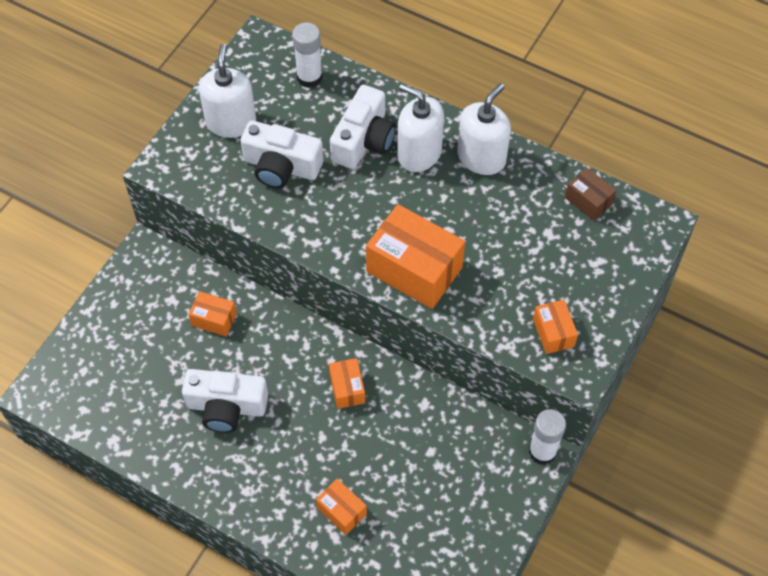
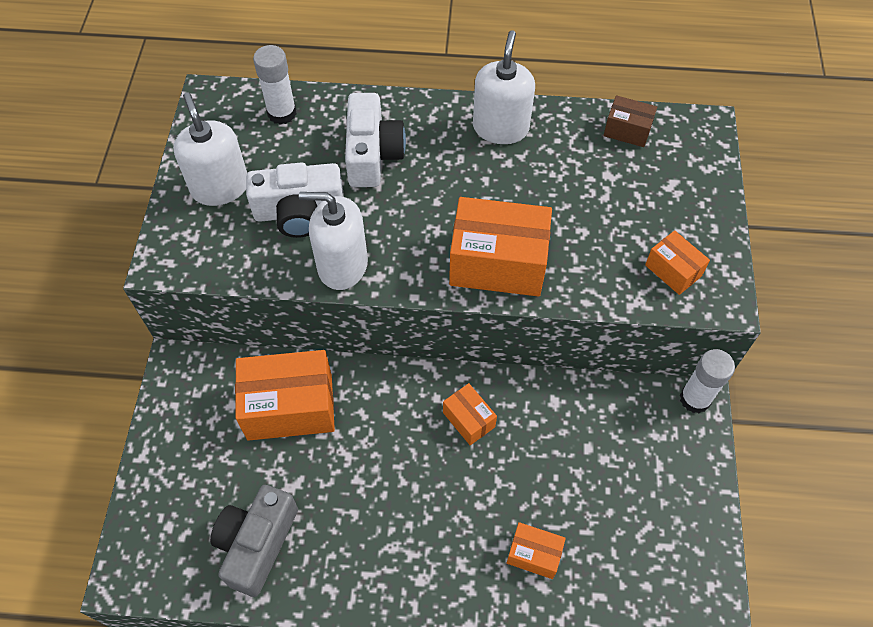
camera: 25 degrees left, 0 degrees up
(140, 411) = (257, 543): none -> grey camera
(214, 319) = (290, 407): orange box -> orange box, size x1.96
(226, 407) = (351, 496): white camera -> none
(419, 153) = (436, 146): white soap dispenser -> white soap dispenser (342, 265)

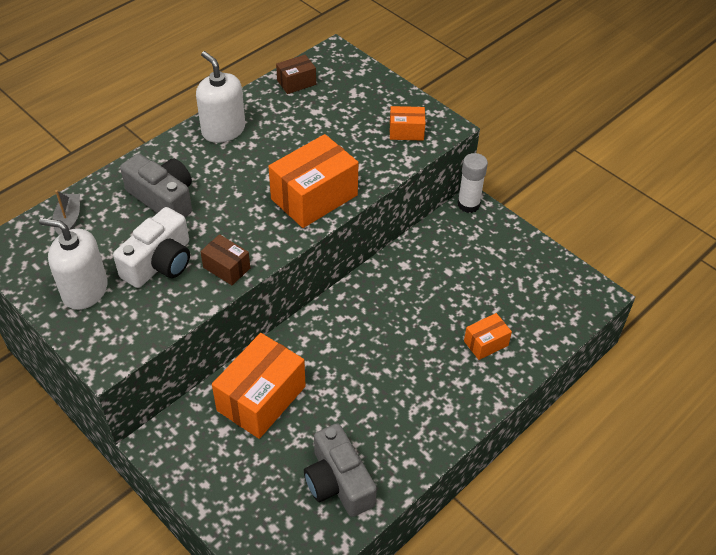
camera: 50 degrees left, 10 degrees down
(282, 113) = (69, 220): white glue stick -> grey boat
(342, 265) = (226, 268): white soap dispenser -> brown box
(372, 154) = (163, 198): white camera -> grey camera
(468, 420) = (372, 312): orange box -> none

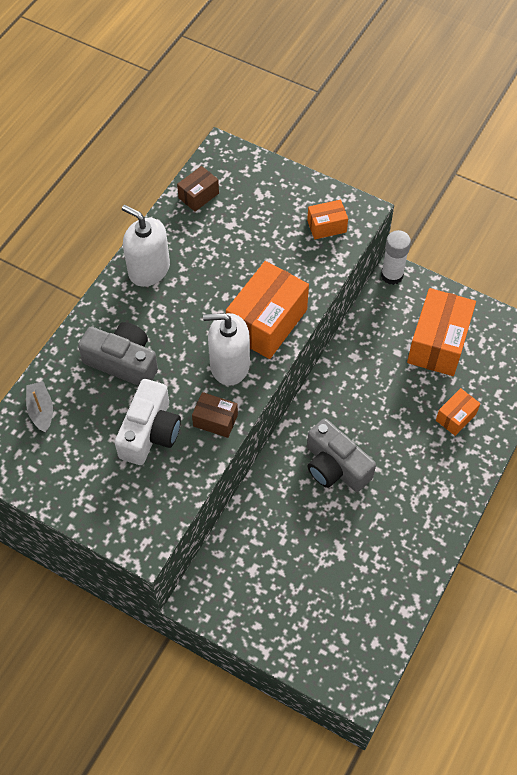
camera: 15 degrees left, 10 degrees up
(85, 290) = (92, 481): white soap dispenser -> white soap dispenser (229, 365)
(261, 398) = (274, 529): orange box -> orange box (438, 343)
(338, 482) = (373, 589): grey camera -> grey camera (335, 466)

